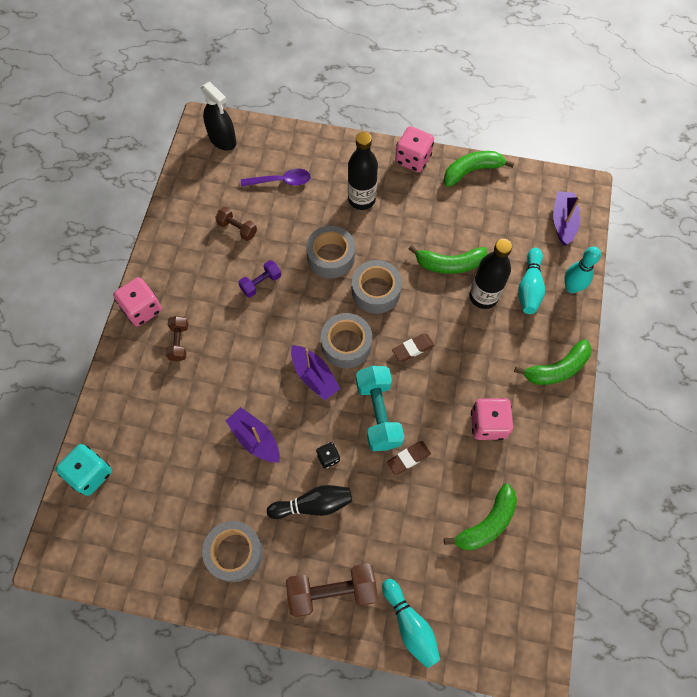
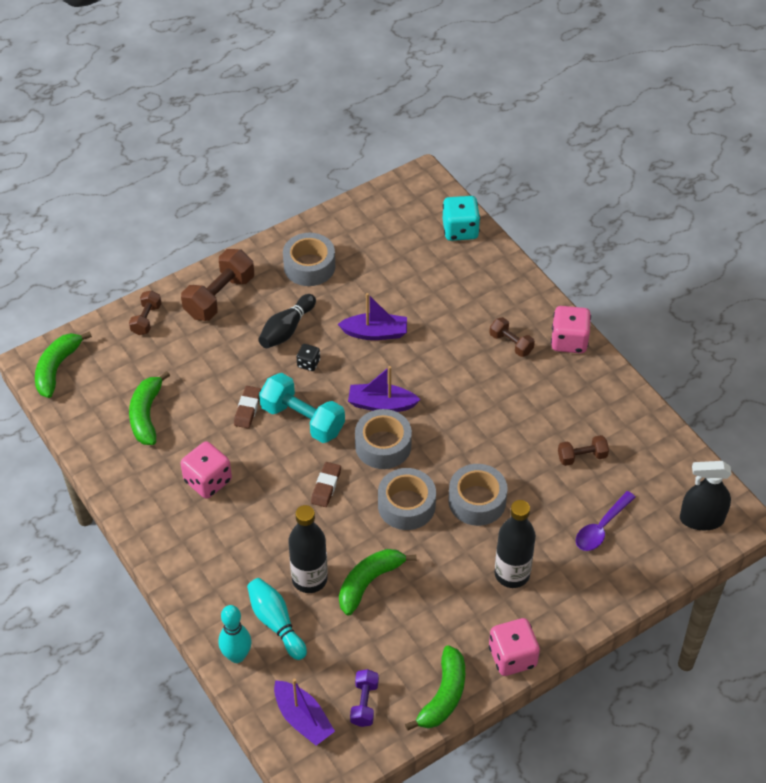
camera: 135 degrees right, 15 degrees down
(261, 283) = (506, 433): purple dumbbell -> purple dumbbell (364, 703)
(410, 625) = (146, 319): turquoise bowling pin -> brown dumbbell
(557, 369) = (188, 570): green banana -> green banana (57, 368)

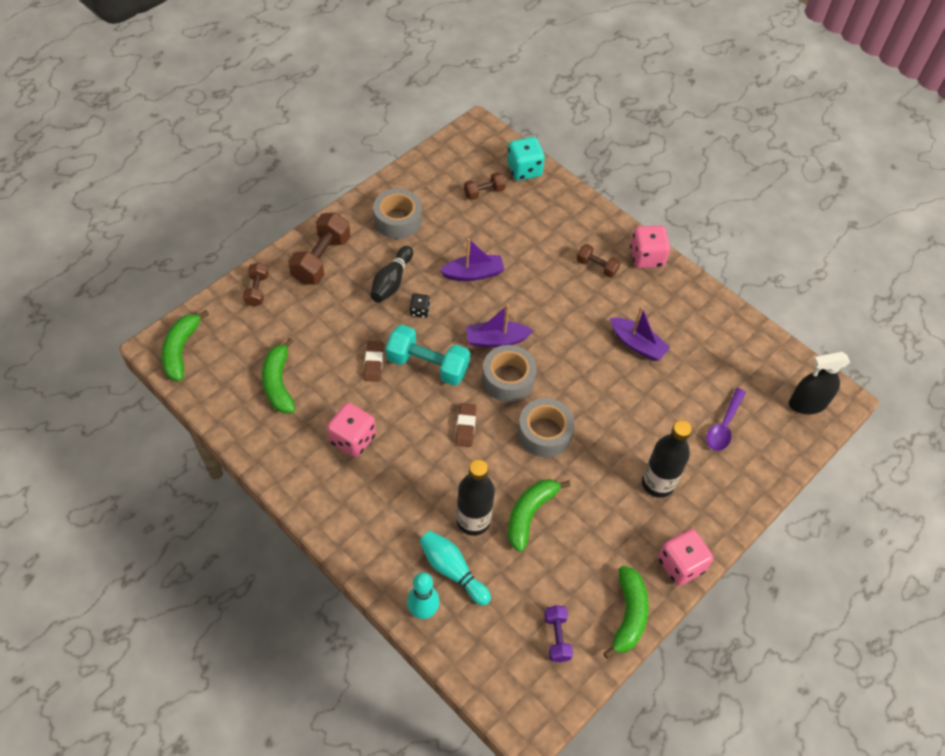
camera: 15 degrees left, 5 degrees up
(303, 719) = (502, 664): purple boat -> purple boat (637, 344)
(477, 501) = (607, 418): grey tape -> none
(582, 457) = (688, 362): brown dumbbell -> brown dumbbell (484, 192)

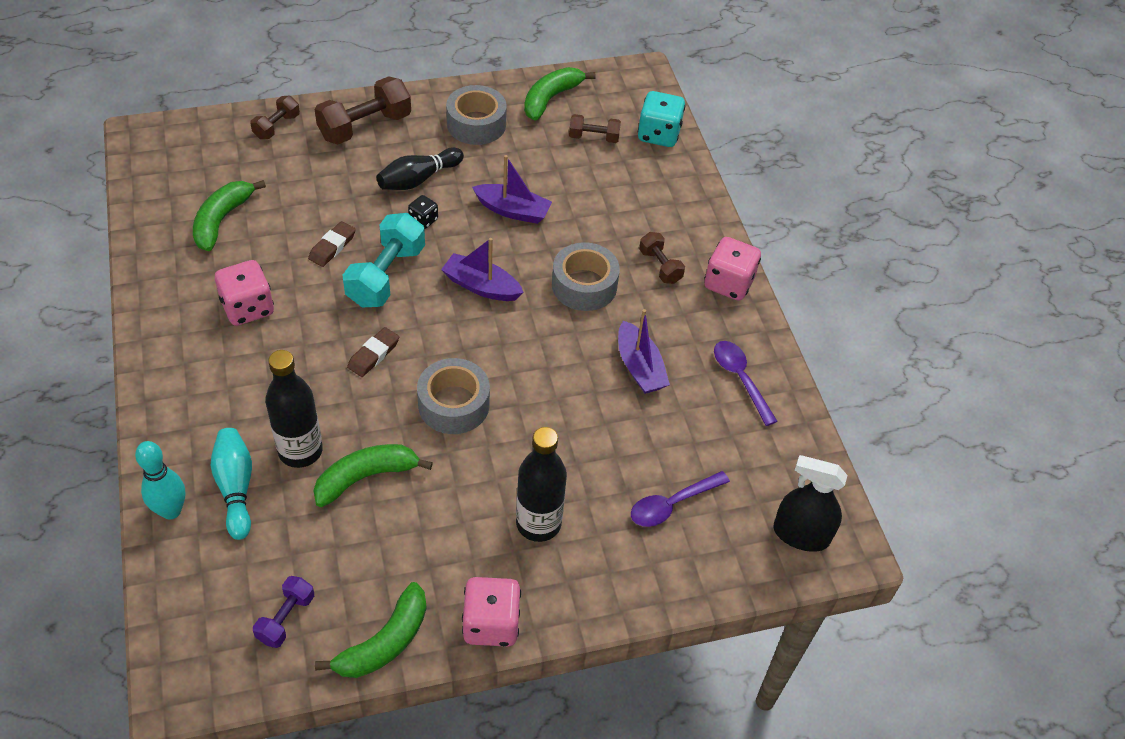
camera: 30 degrees right, 5 degrees down
(181, 350) = (157, 147): green banana -> green banana (551, 98)
(428, 365) = (386, 275): turquoise dumbbell -> turquoise dumbbell turned 60 degrees clockwise
(508, 379) = (460, 331): grey tape -> grey tape (584, 285)
(701, 320) = (740, 379): none -> purple spoon

